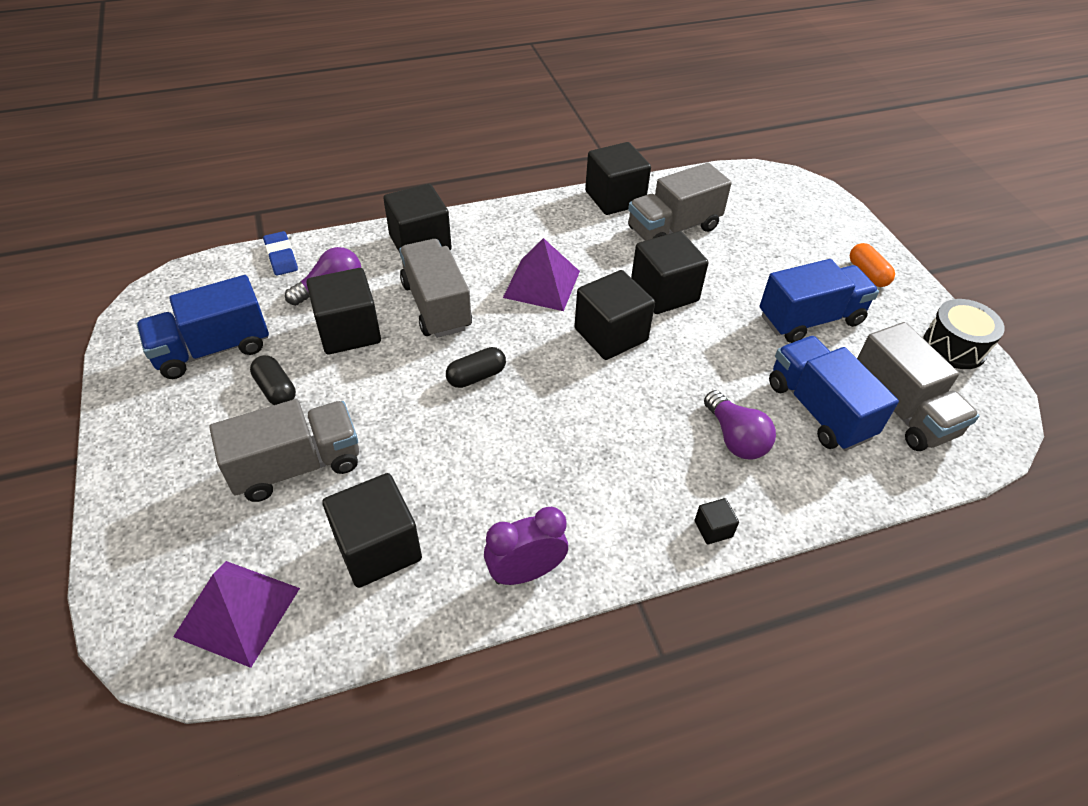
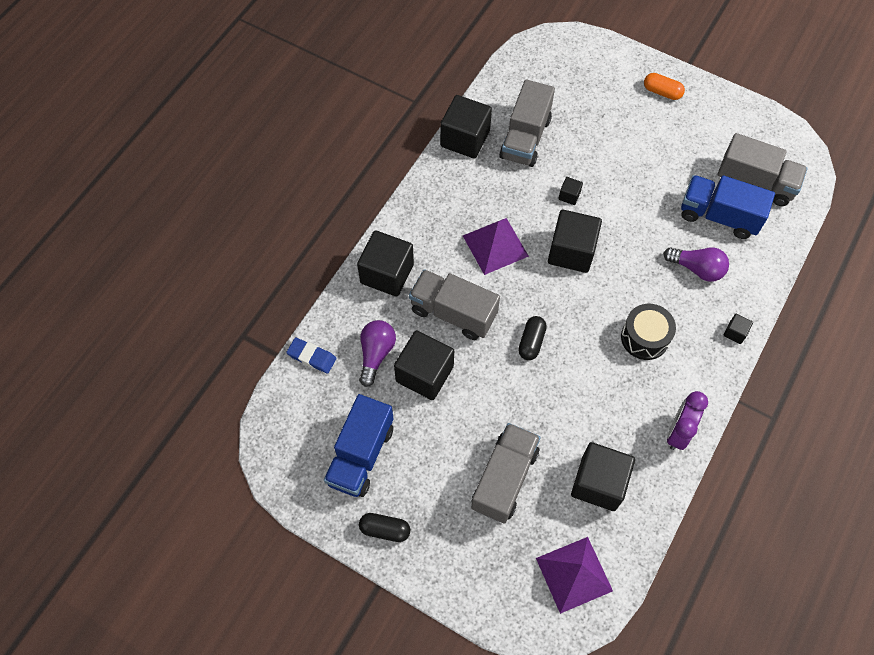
camera: 40 degrees left, 15 degrees up
(276, 389) = (433, 447): black capsule -> black capsule (385, 529)
(664, 292) = (569, 196): black cube -> black cube, size x0.44
(810, 319) = (662, 153): blue truck -> none
(954, 346) = (746, 115): black drum -> black drum (645, 337)

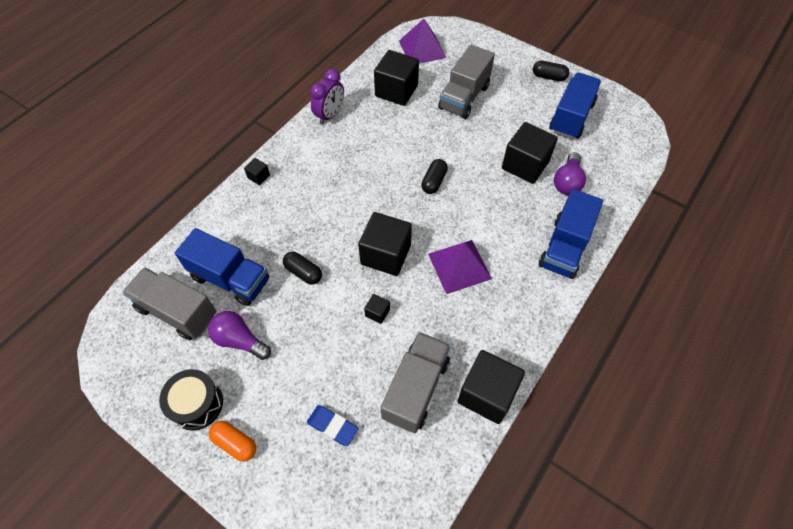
camera: 175 degrees left, 5 degrees down
(312, 357) = (622, 184): blue eraser -> blue eraser (332, 426)
(387, 273) = (564, 247): black cube -> blue truck
(453, 313) = (501, 209): grey truck -> none
(645, 337) = (336, 178): black drum -> black drum (197, 404)
(649, 227) = (303, 272): none -> black capsule
(696, 268) = (271, 230): purple light bulb -> purple light bulb (240, 340)

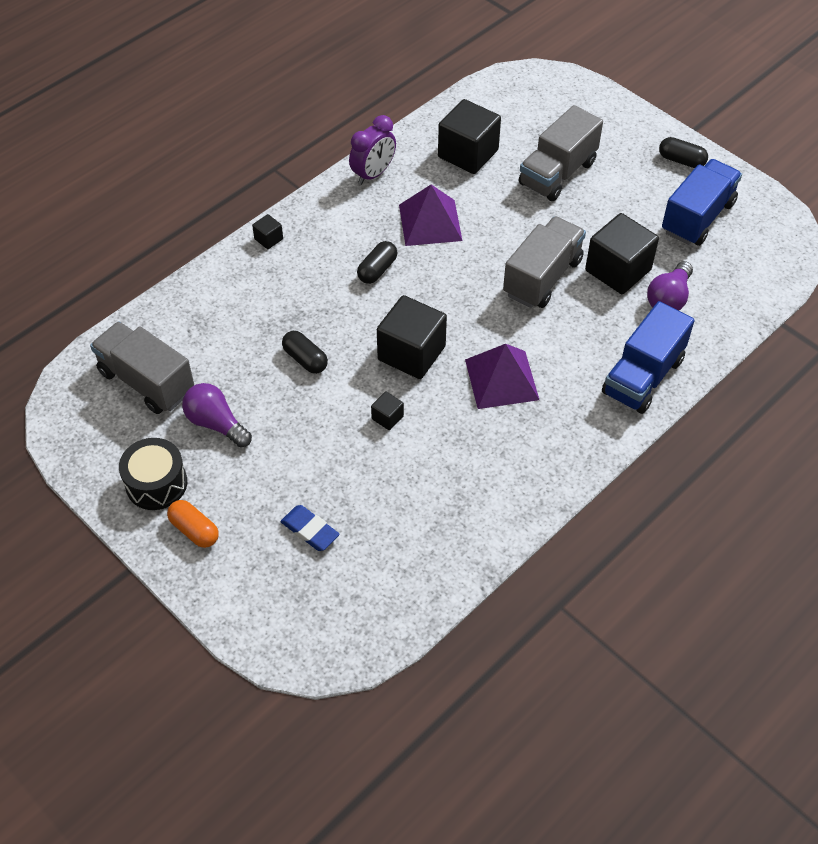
camera: 10 degrees right, 5 degrees down
(230, 279) = (215, 354): blue truck -> none
(416, 388) = (416, 506): grey truck -> grey truck (542, 277)
(422, 49) = (515, 102): purple pyramid -> purple pyramid (430, 222)
(434, 182) = (492, 275): black capsule -> black capsule (377, 270)
(487, 394) = (501, 525): black cube -> none

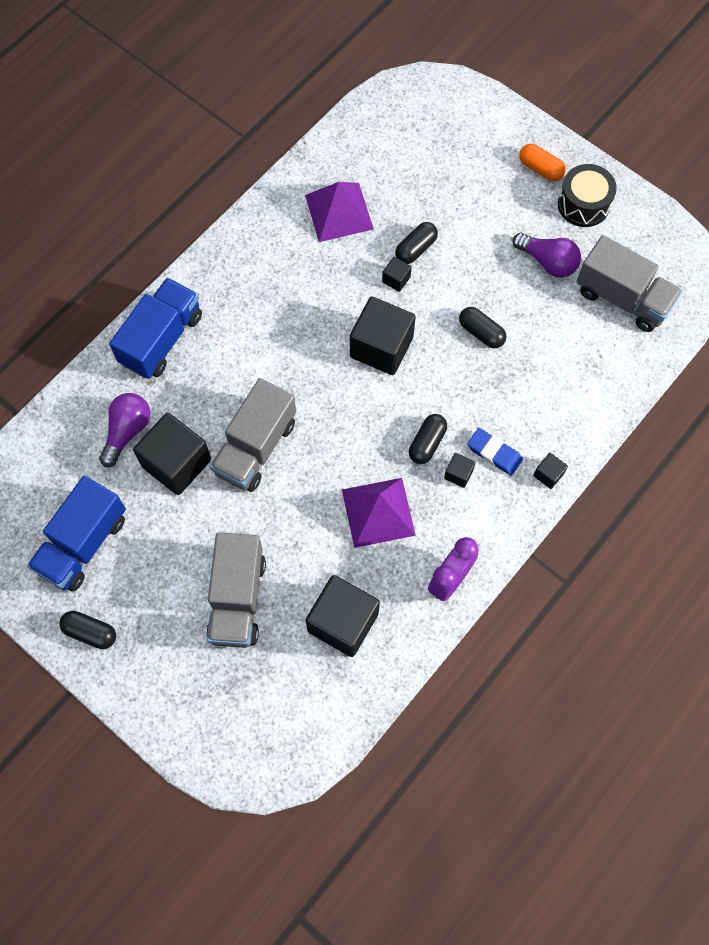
camera: 175 degrees right, 15 degrees up
(310, 530) = (447, 175): blue eraser -> blue eraser (494, 453)
(352, 245) = (458, 474): none -> black cube
(361, 448) = (415, 249): none -> black capsule
(501, 379) = (294, 326): purple pyramid -> purple pyramid (339, 212)
(557, 173) = (237, 599): grey truck -> grey truck turned 150 degrees clockwise

